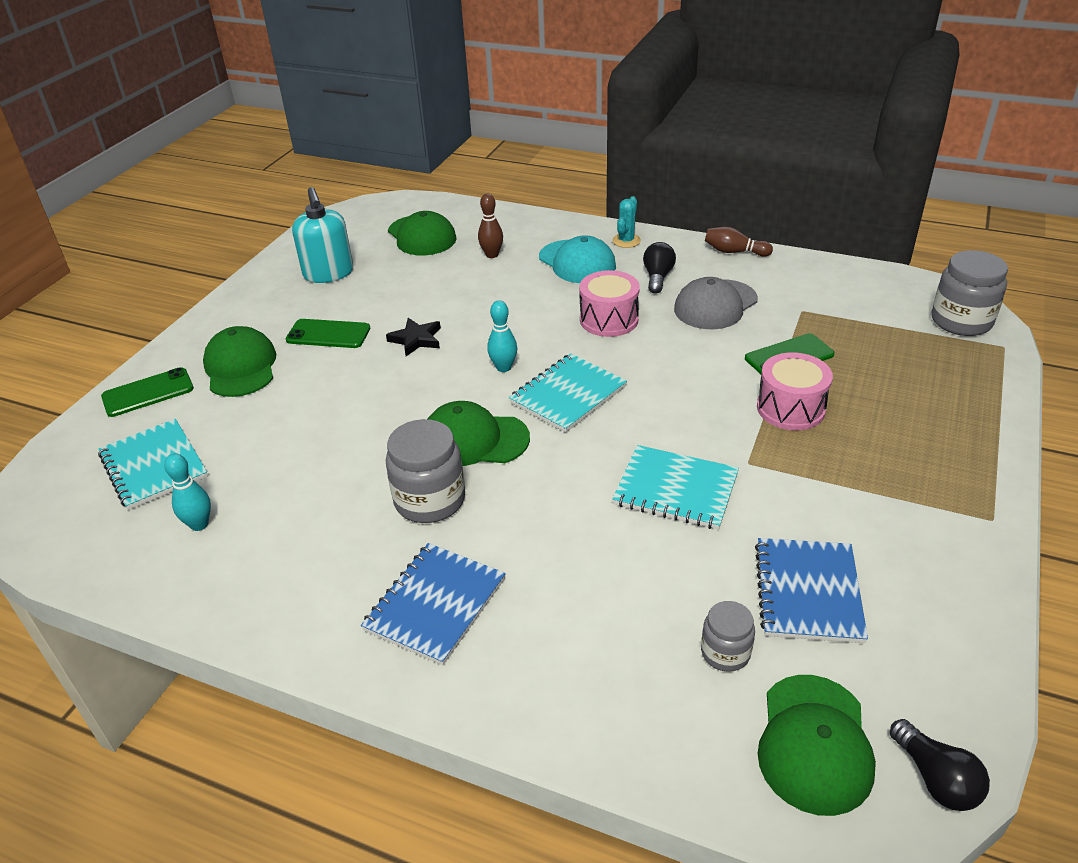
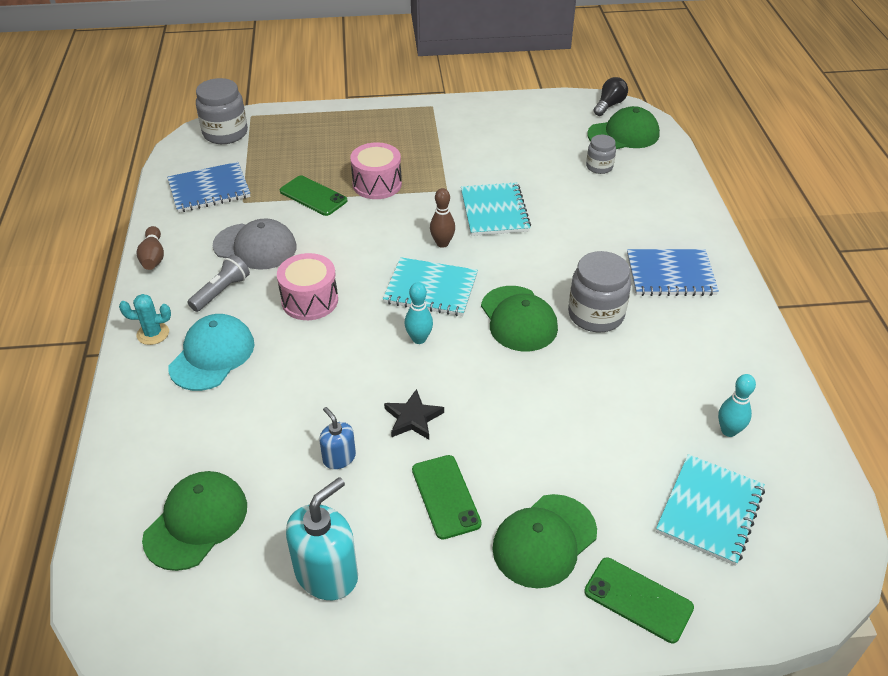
camera: 120 degrees left, 5 degrees up
(414, 297) = (339, 457): none -> blue soap dispenser
(492, 255) = (221, 431): brown bowling pin -> brown bowling pin (442, 243)
(657, 277) = (221, 291): black light bulb -> grey flashlight
(808, 592) = (535, 150): blue notebook -> blue notebook (209, 189)

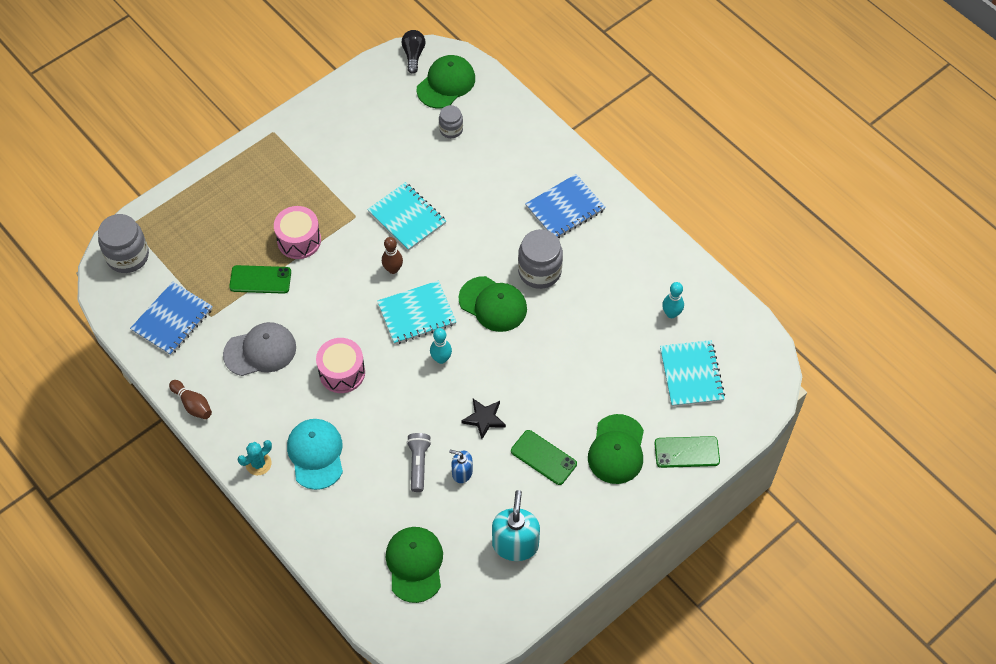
camera: 35 degrees left, 15 degrees up
(221, 291) = (273, 402): grey flashlight -> grey flashlight (418, 464)

